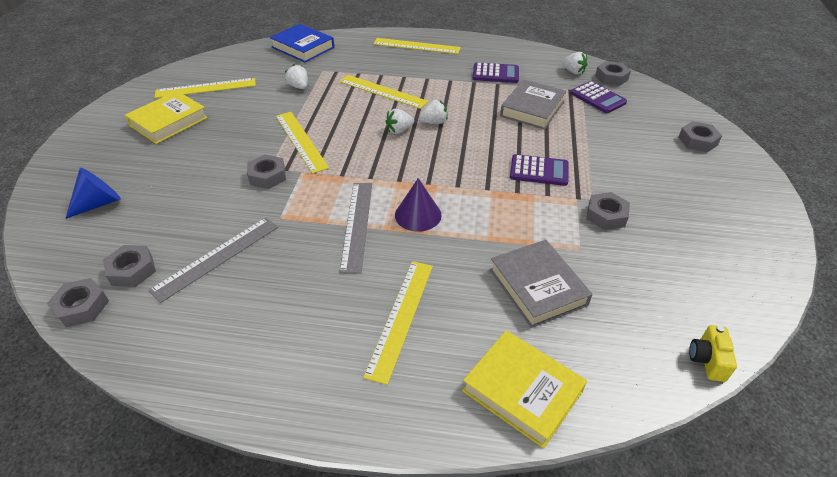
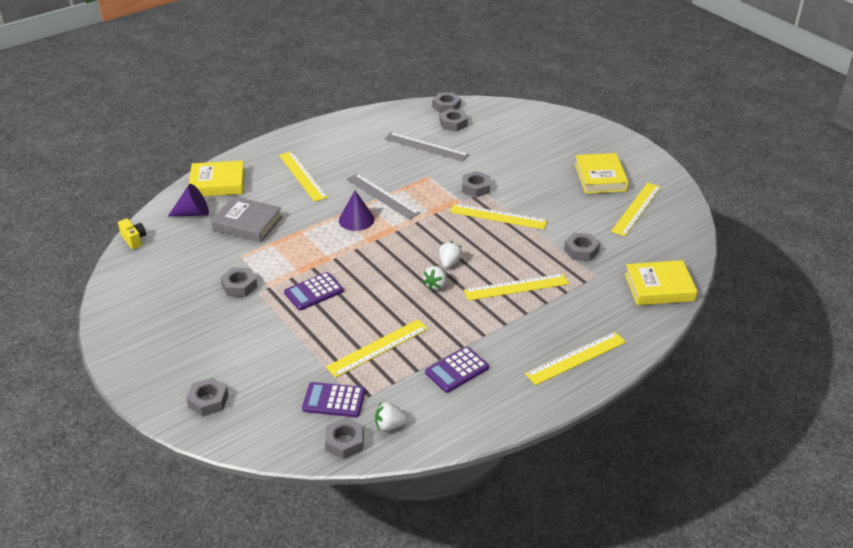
camera: 135 degrees right, 5 degrees down
(99, 203) = (529, 130): blue cone -> none
(217, 257) = (426, 147): grey ruler -> grey ruler turned 60 degrees counterclockwise
(299, 87) = (581, 250): white strawberry -> grey nut
(303, 47) = (659, 287): blue book -> yellow book
(532, 109) = (378, 348): grey book -> yellow ruler
(596, 353) = (193, 213): none -> purple cone

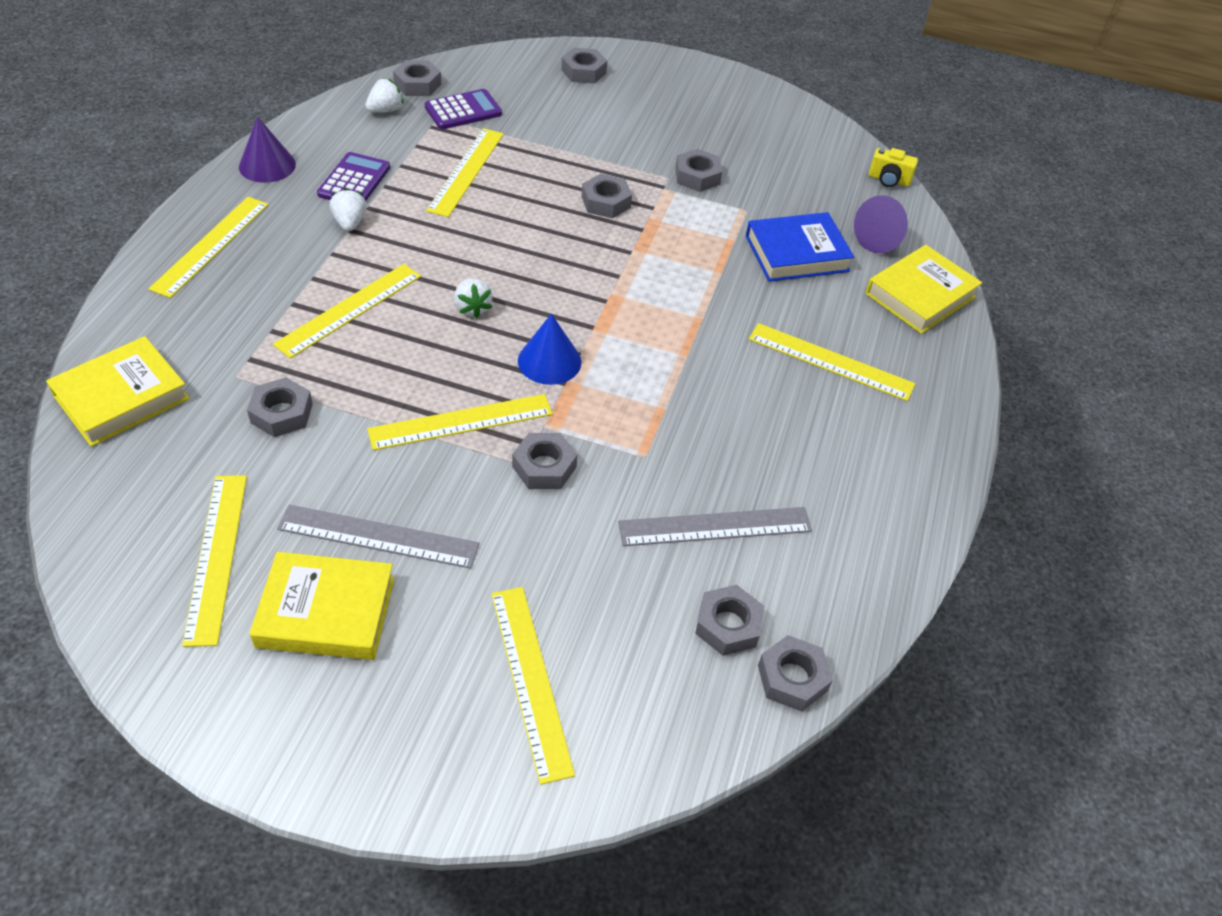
camera: 140 degrees right, 10 degrees up
(247, 223) = (796, 253): grey book -> blue book
(314, 292) = (606, 202): purple calculator -> grey nut
(356, 219) = (667, 321): purple cone -> purple cone (267, 165)
(382, 196) = (675, 379): grey ruler -> grey ruler (378, 536)
(433, 224) = (549, 361): none -> blue cone
(436, 285) = (463, 269): white strawberry -> white strawberry (350, 223)
(537, 136) = (530, 680): none -> yellow ruler
(600, 177) = (326, 612): yellow book -> yellow book turned 45 degrees counterclockwise

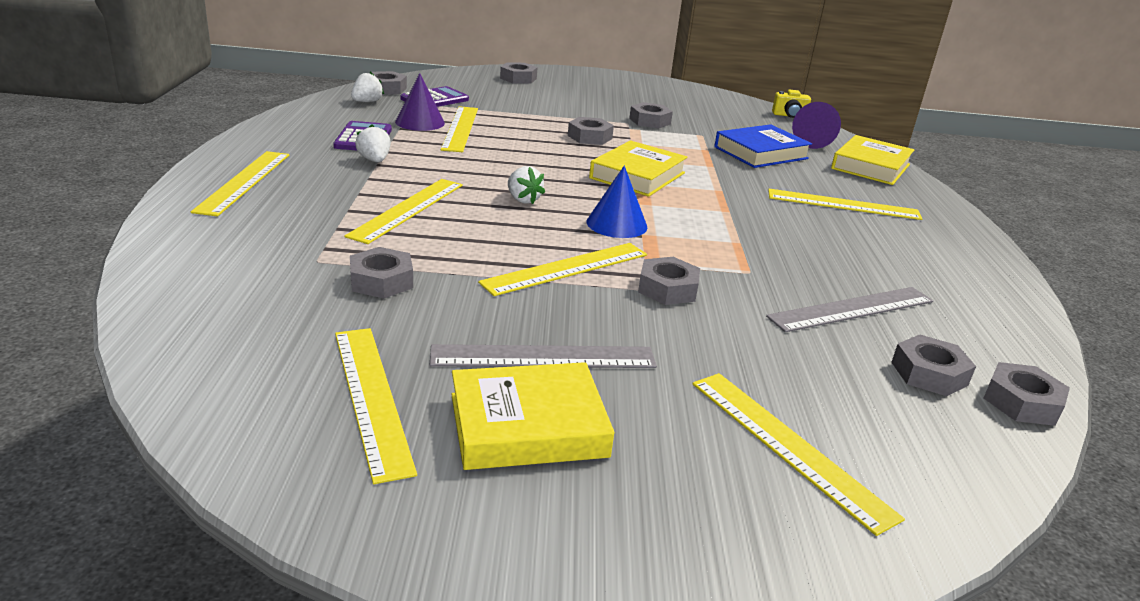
camera: 15 degrees left, 20 degrees down
(121, 397) = (194, 287): yellow book -> yellow book (637, 175)
(267, 165) = (275, 134): purple cone -> purple cone (420, 122)

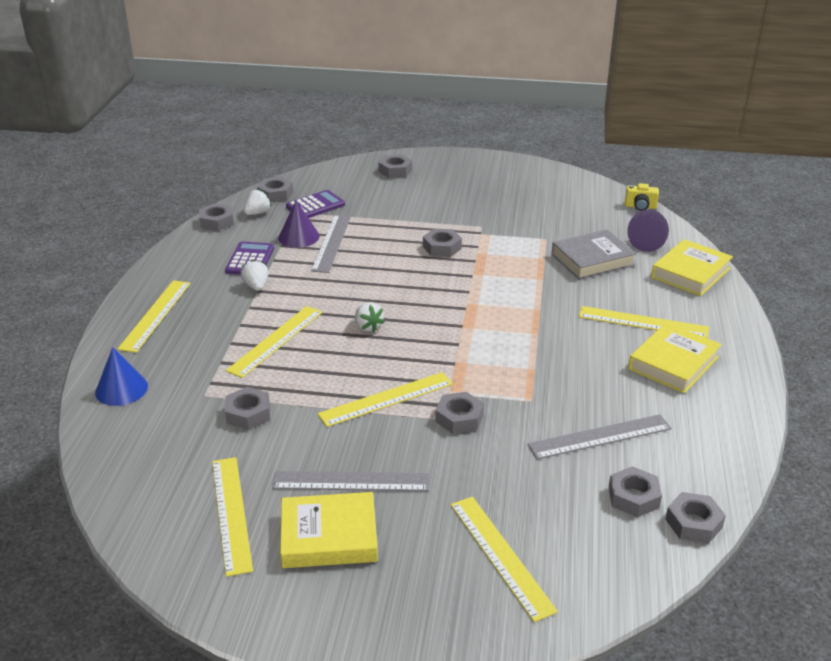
camera: 10 degrees right, 5 degrees up
(460, 128) = (332, 243): yellow ruler -> grey ruler
(616, 224) = (438, 351): blue cone -> blue cone (121, 389)
(637, 175) = (471, 294): yellow book -> yellow book (673, 363)
(650, 121) = (502, 223): grey nut -> grey nut (217, 222)
(760, 153) = (592, 260): blue book -> grey book

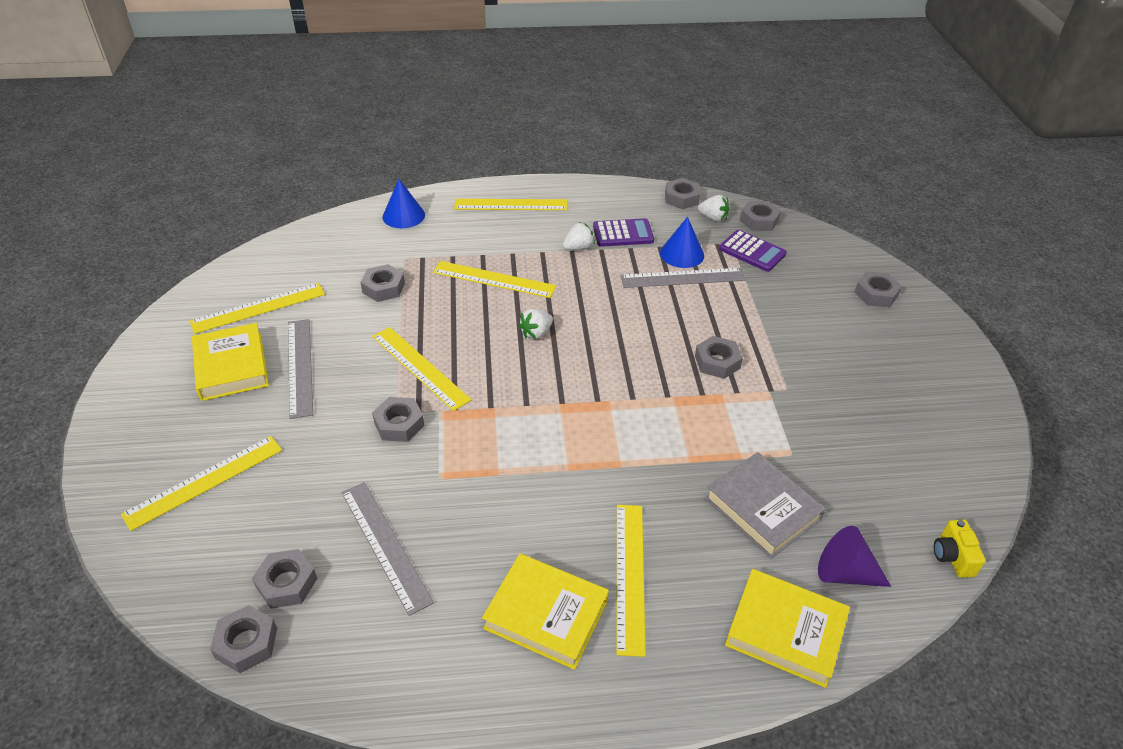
camera: 75 degrees right, 10 degrees up
(298, 237) = (682, 254): purple cone -> blue cone

